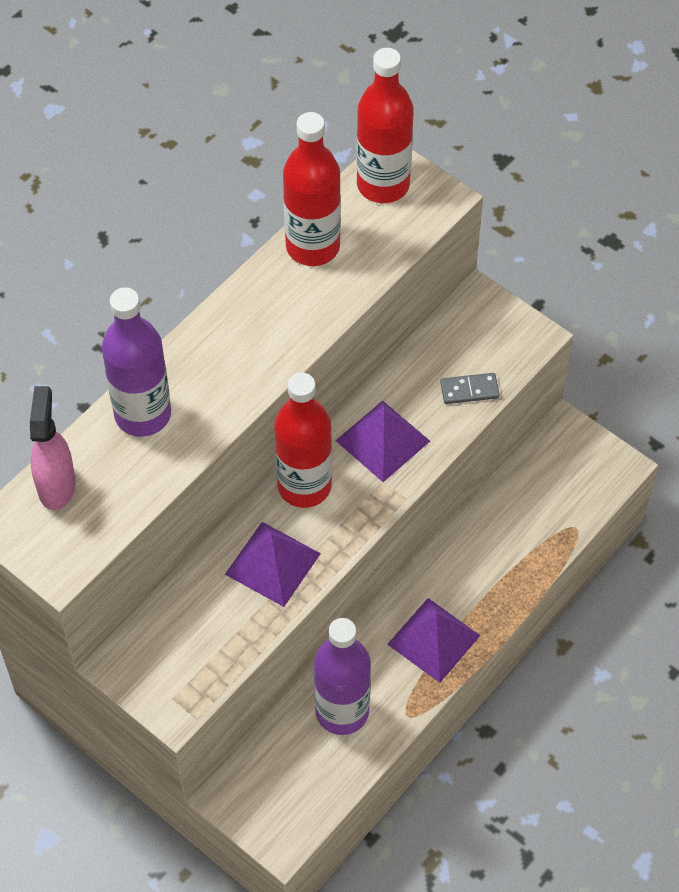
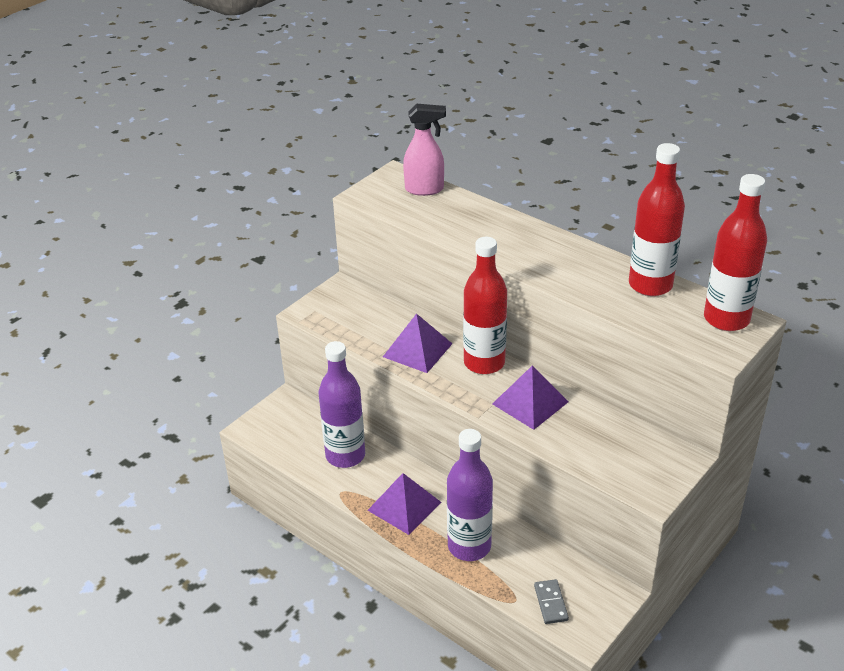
camera: 90 degrees right, 20 degrees down
(143, 414) = (483, 218): purple bottle -> purple bottle (469, 546)
(469, 390) = (587, 452): grey domino -> grey domino (550, 603)

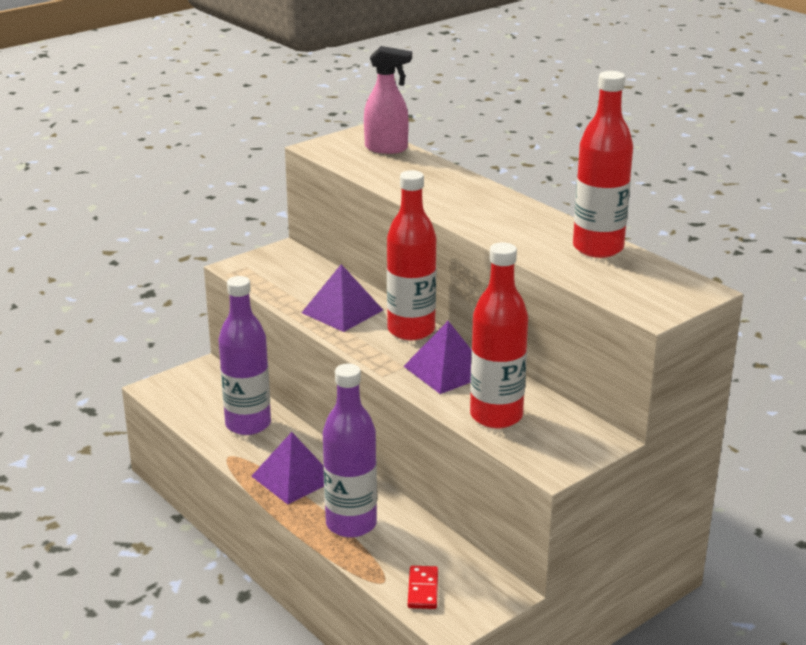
camera: 10 degrees right, 10 degrees down
(550, 603) = (423, 589): grey domino -> red domino
(726, 319) = (672, 285): red bottle -> red bottle (496, 416)

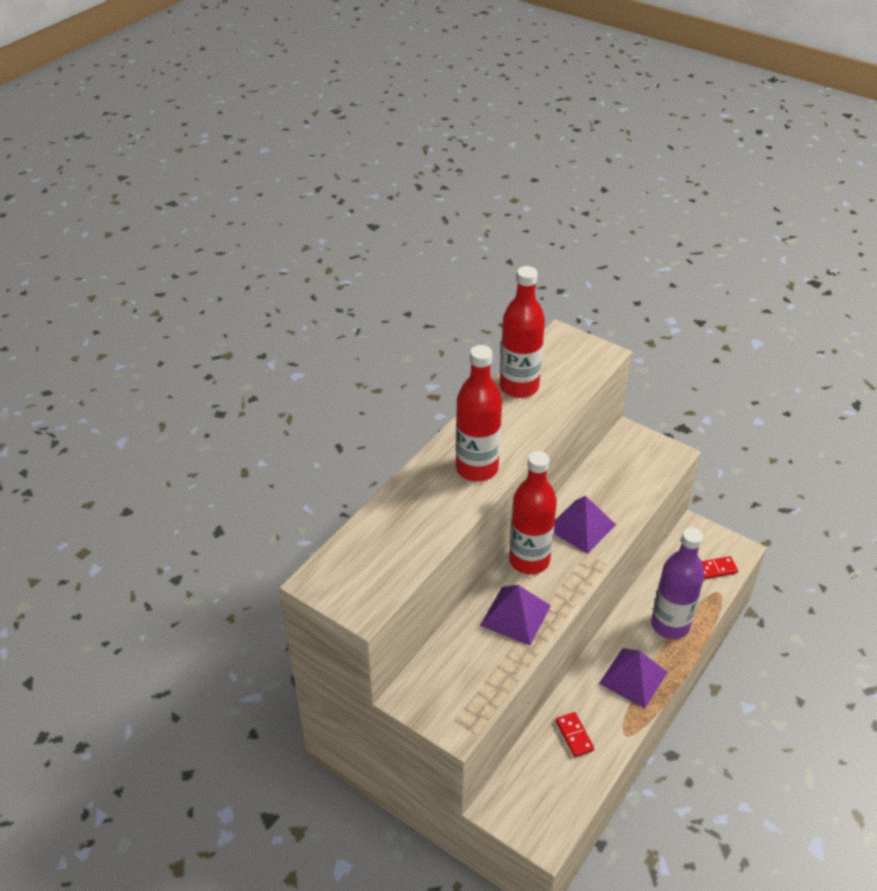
camera: 105 degrees left, 15 degrees up
(248, 424) = (574, 735): purple bottle -> red domino
(387, 148) = (353, 551): pink spray bottle -> none
(496, 416) = (629, 489): red bottle -> red bottle (477, 468)

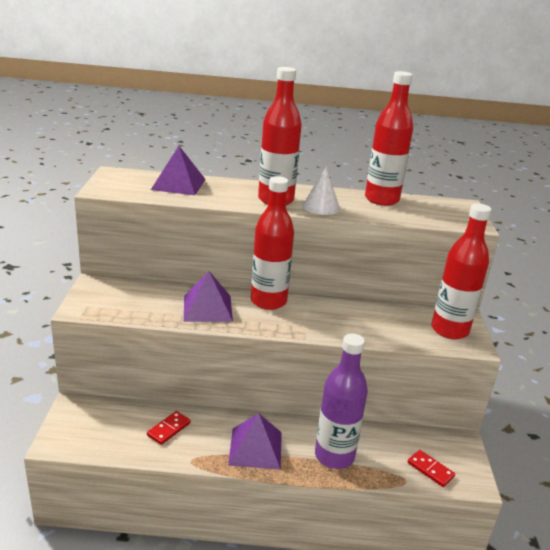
camera: 55 degrees right, 15 degrees down
(512, 441) = (321, 207): none -> white cone
(581, 526) = (330, 316): purple pyramid -> purple pyramid (178, 184)
(644, 456) = (449, 330): none -> red bottle

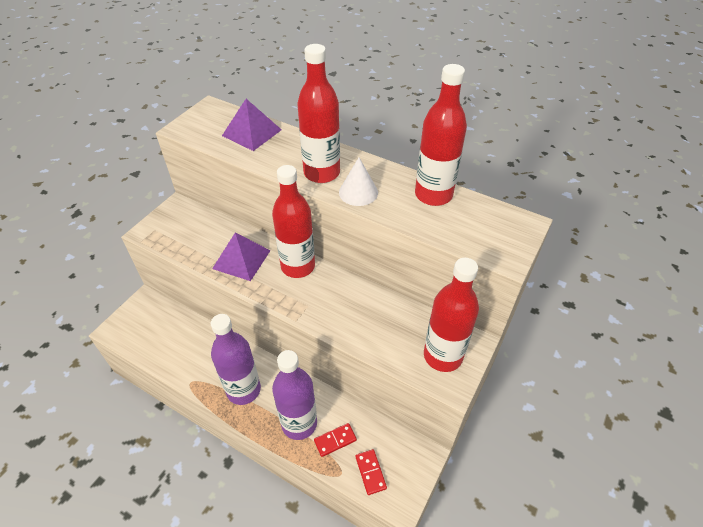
camera: 30 degrees right, 20 degrees up
(168, 429) = (193, 347): red domino -> red domino (335, 440)
(255, 448) = (243, 390): purple pyramid -> purple bottle

